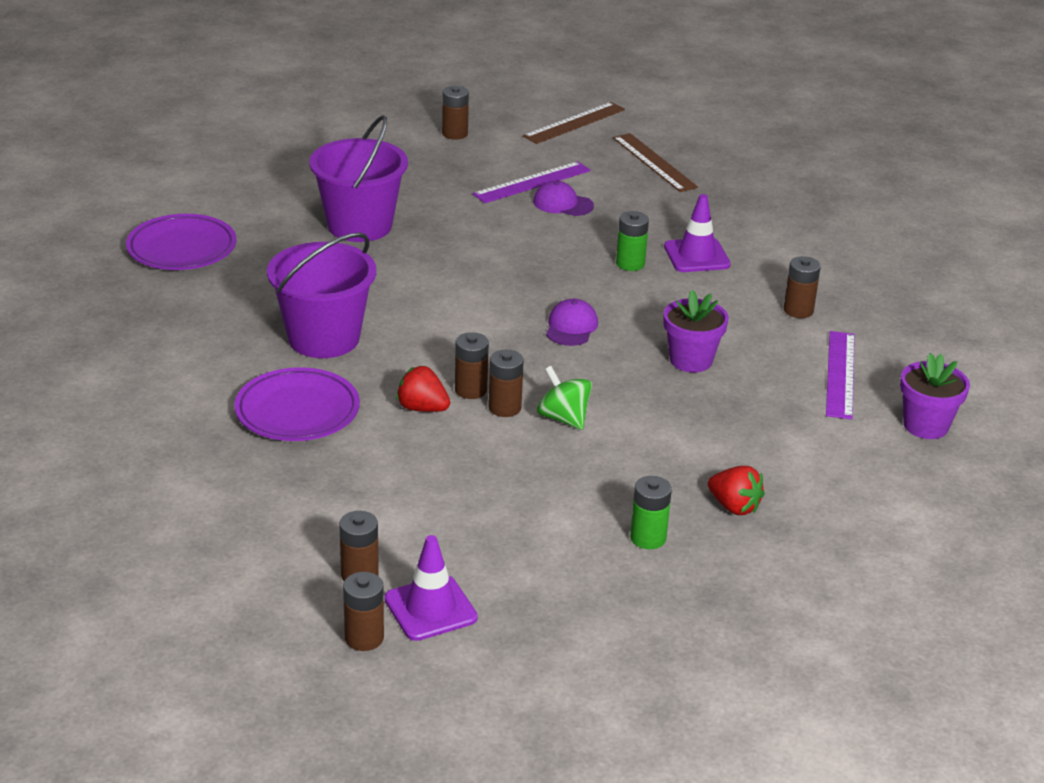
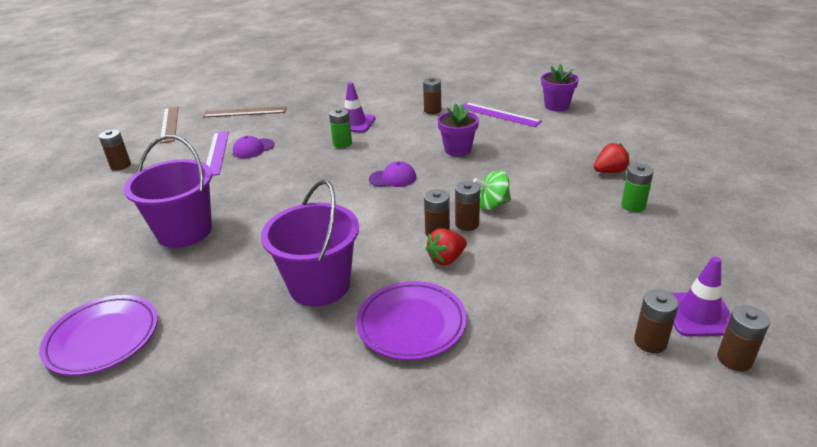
camera: 60 degrees left, 0 degrees up
(571, 327) = (393, 178): purple cap -> purple cap turned 135 degrees clockwise

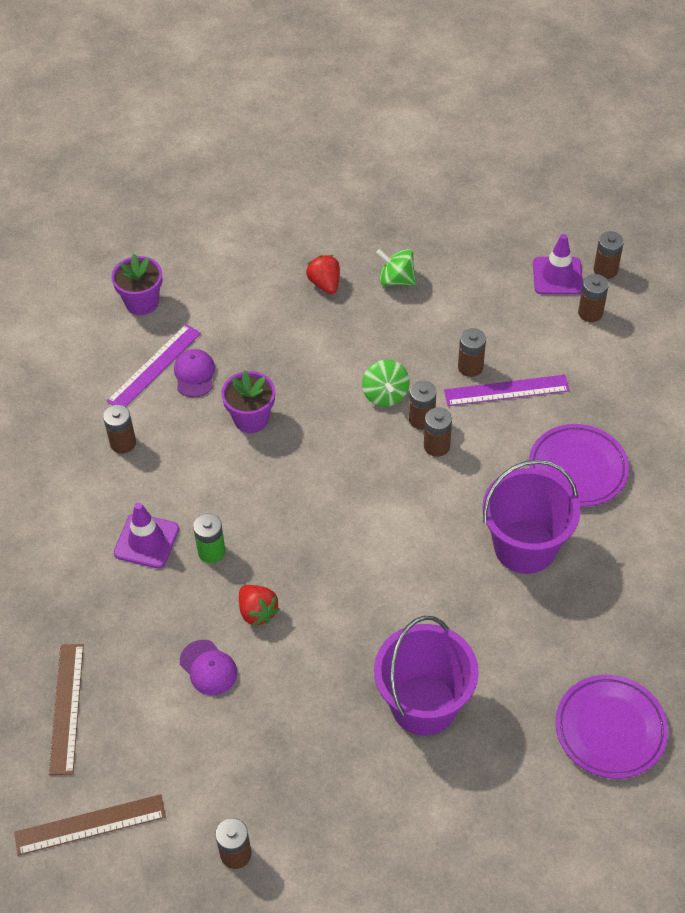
camera: 90 degrees left, 20 degrees up
(216, 153) = (213, 718): purple ruler -> purple ruler (506, 390)
(393, 178) = (316, 488): purple cap -> purple cap (194, 374)
(446, 259) = (482, 440): red strawberry -> red strawberry (257, 612)
(536, 250) = (470, 367): none -> brown battery
(633, 206) = (396, 280): green battery -> green spinning top

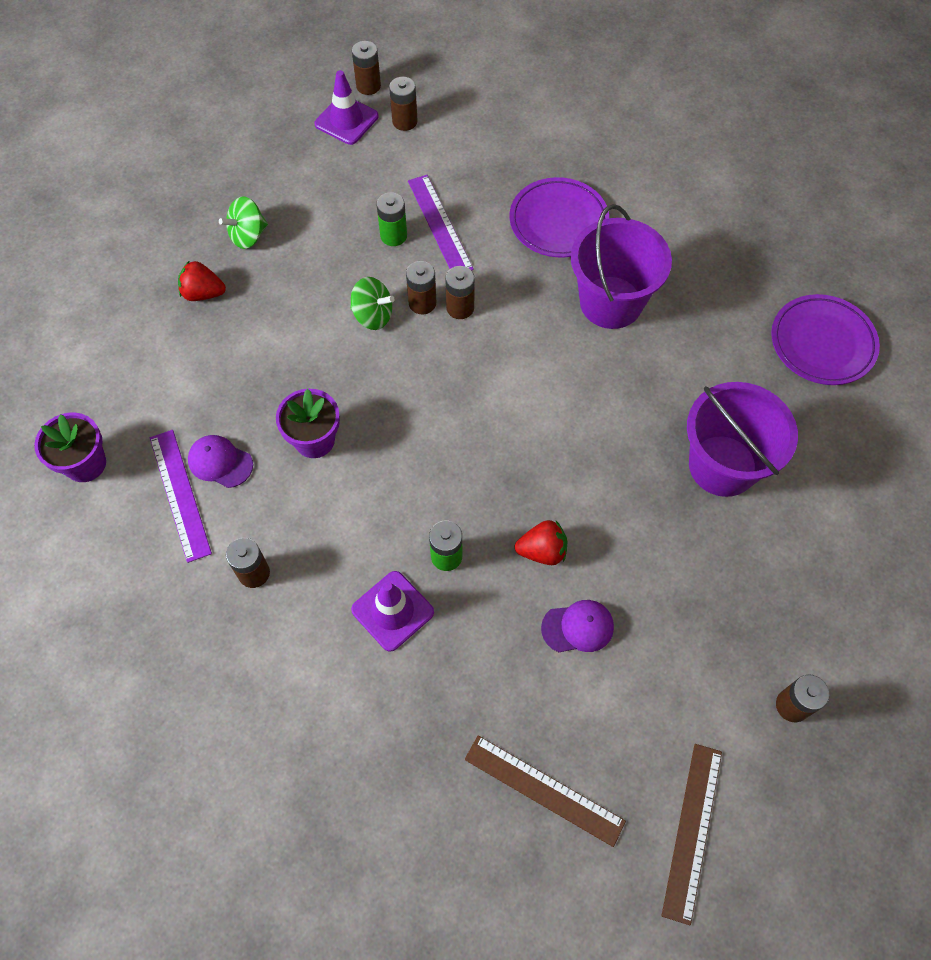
camera: 60 degrees left, 10 degrees up
(470, 367) = (393, 236): brown battery -> green battery
(506, 390) = (439, 224): purple ruler -> purple ruler turned 45 degrees counterclockwise

